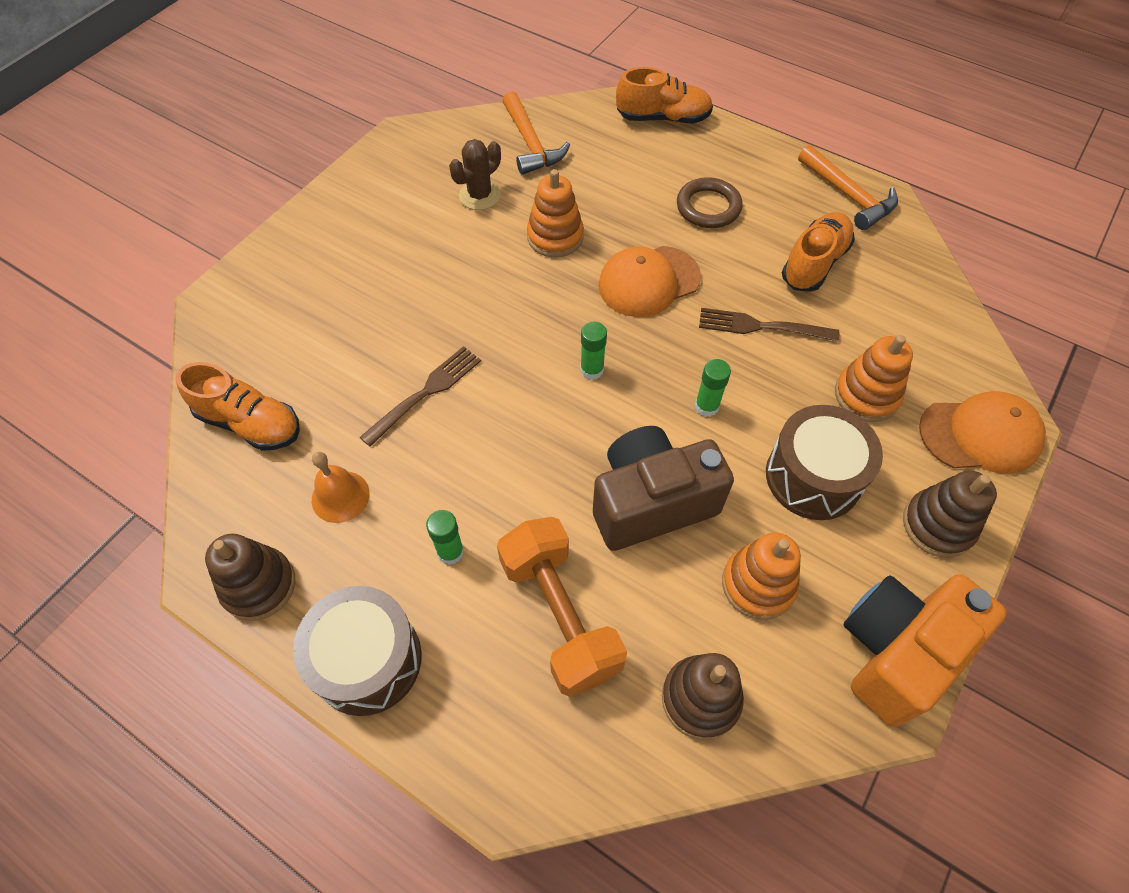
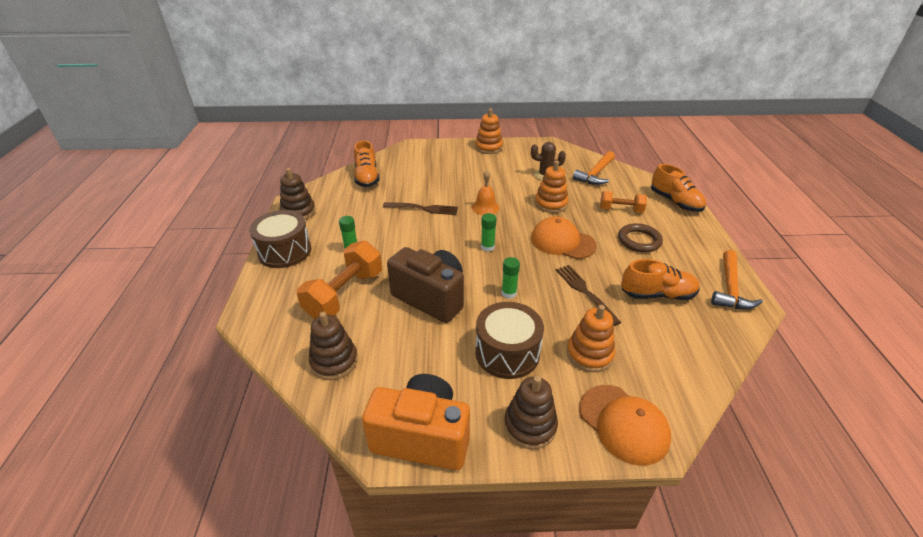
camera: 55 degrees right, 20 degrees down
(340, 496) = (353, 211): orange bell -> orange bell (485, 207)
(633, 178) = (620, 210): none -> orange dumbbell
(758, 584) = (417, 357): orange stacking toy -> orange stacking toy (488, 147)

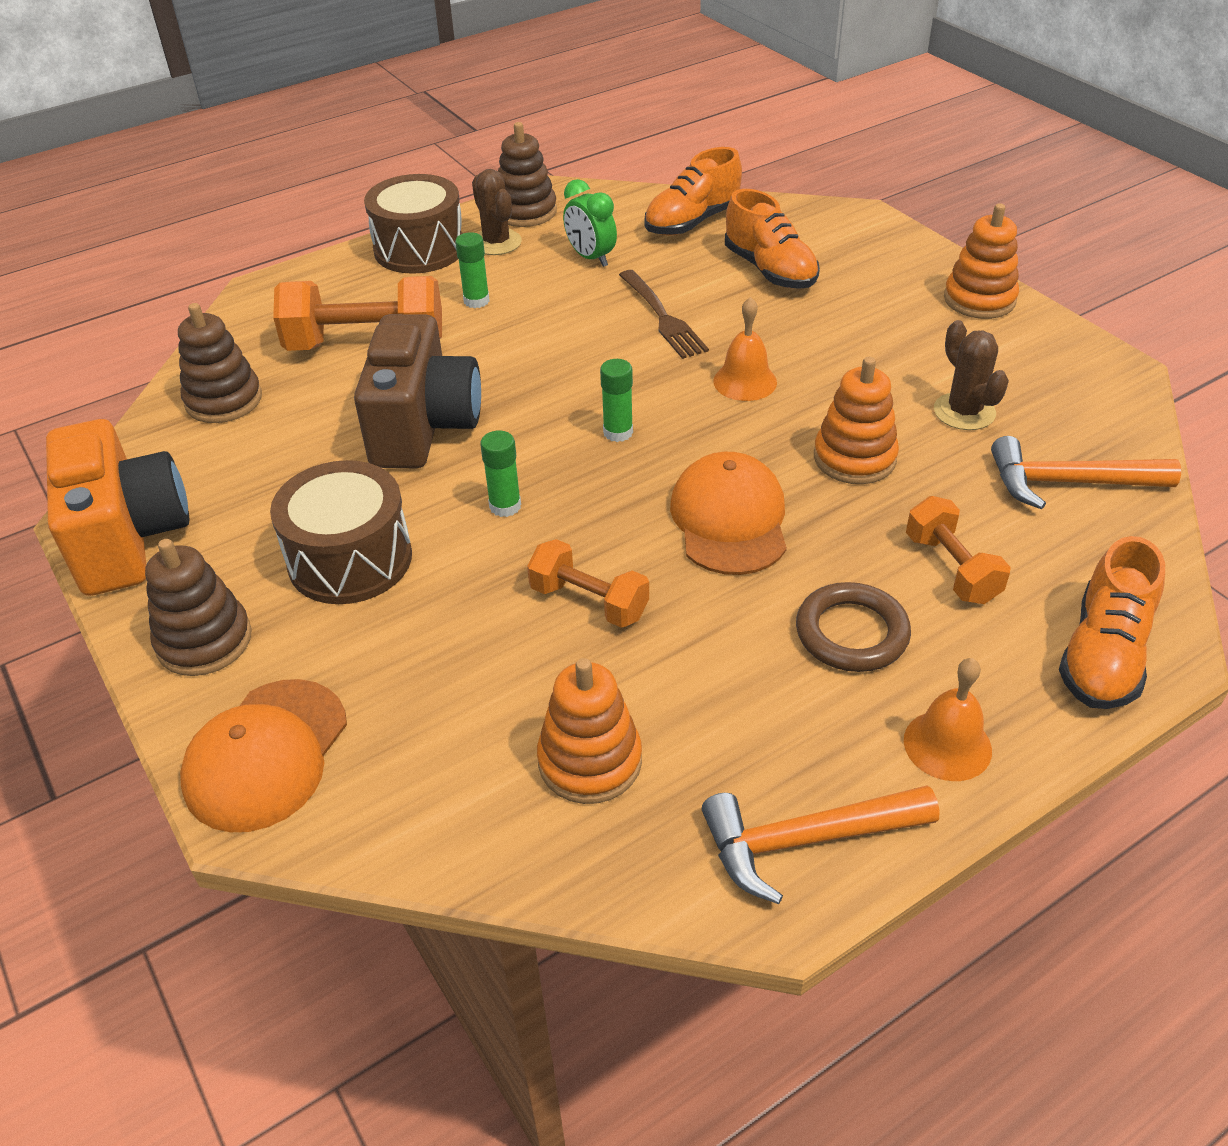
camera: 60 degrees right, 5 degrees up
(312, 228) = (496, 242): none -> brown cactus
(359, 209) = (591, 258): none -> green clock
(585, 292) = (589, 602): brown fork -> orange dumbbell
(589, 354) = (412, 661): orange stacking toy -> orange stacking toy (590, 761)
(657, 295) = (670, 713): orange shoe -> orange shoe (770, 270)
(699, 244) = (947, 745): none -> orange bell

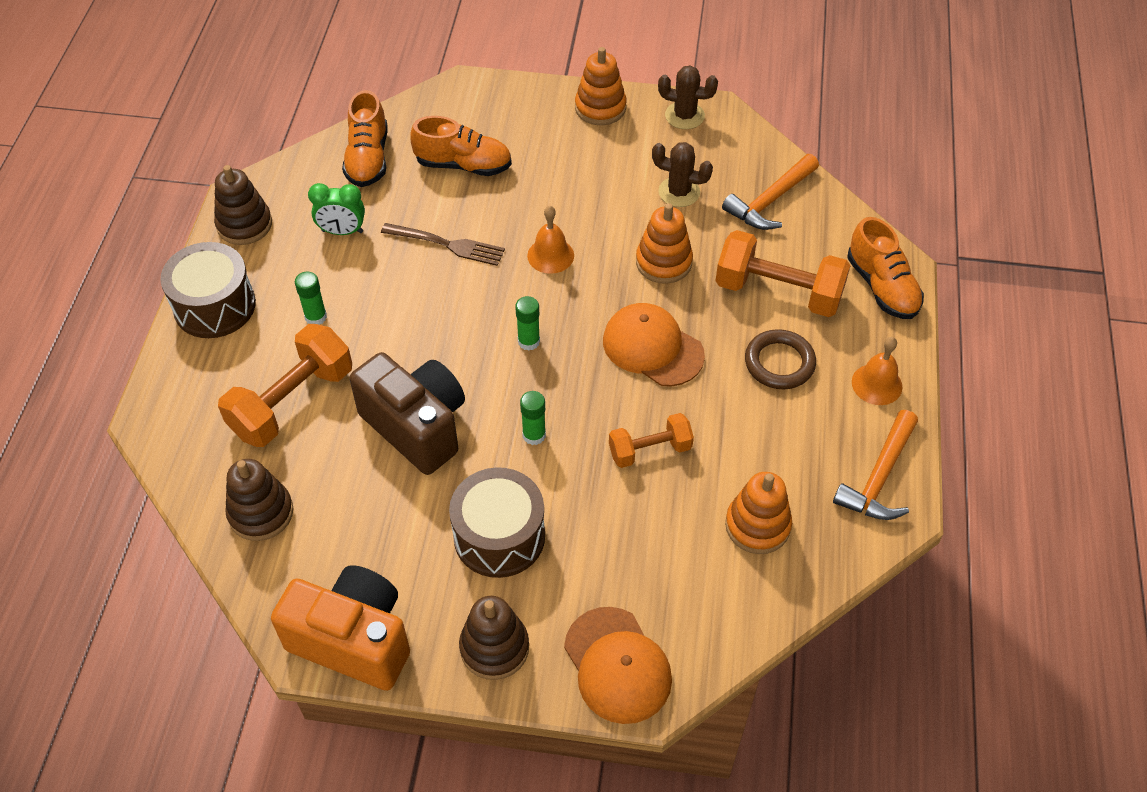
camera: 50 degrees left, 10 degrees up
(496, 242) = (261, 263): brown cactus -> brown cactus (684, 116)
(951, 569) = (778, 292): orange dumbbell -> orange dumbbell, size x1.69

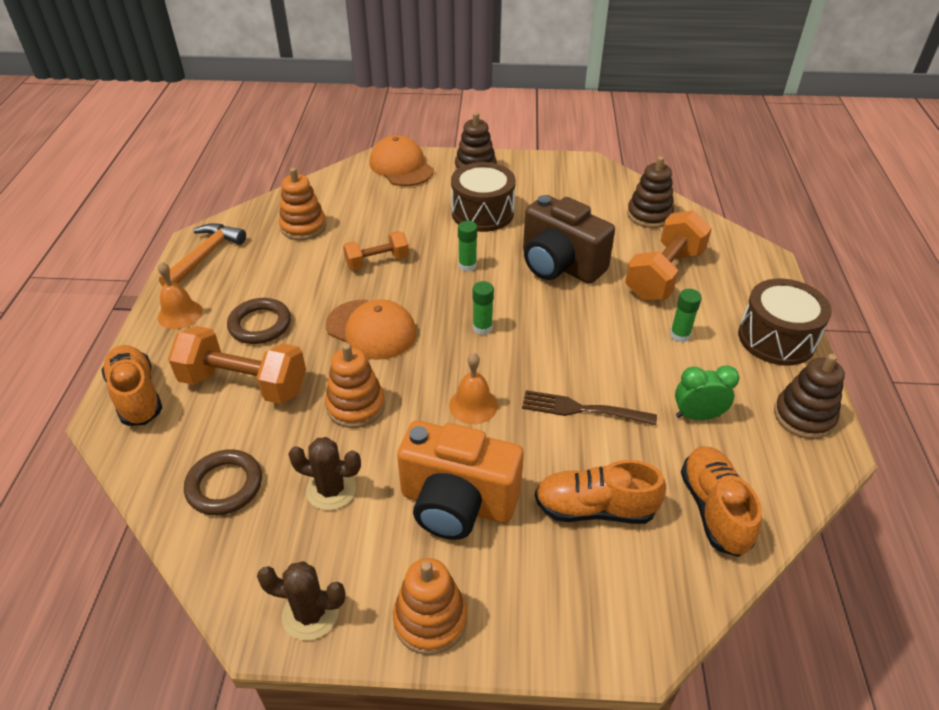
camera: 175 degrees right, 10 degrees down
(353, 640) = (560, 167): orange camera -> orange camera (457, 503)
(770, 201) = (224, 485): orange hammer -> brown ring

